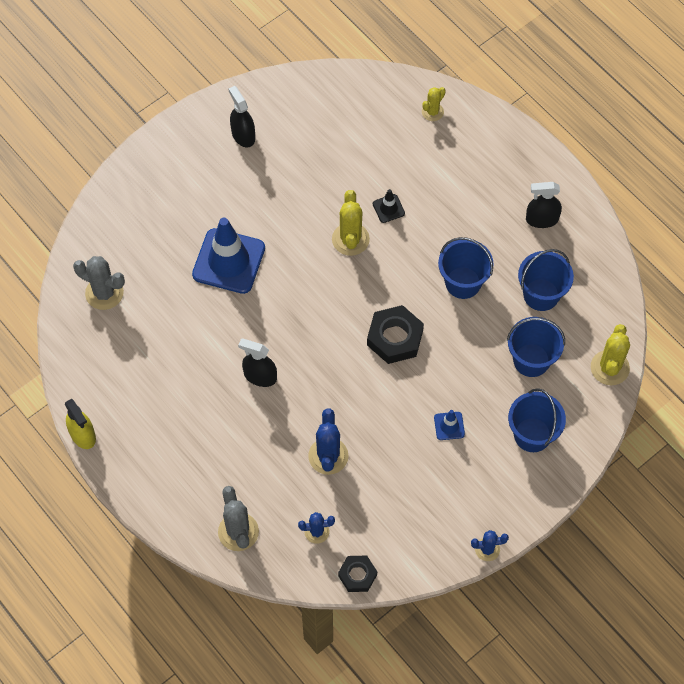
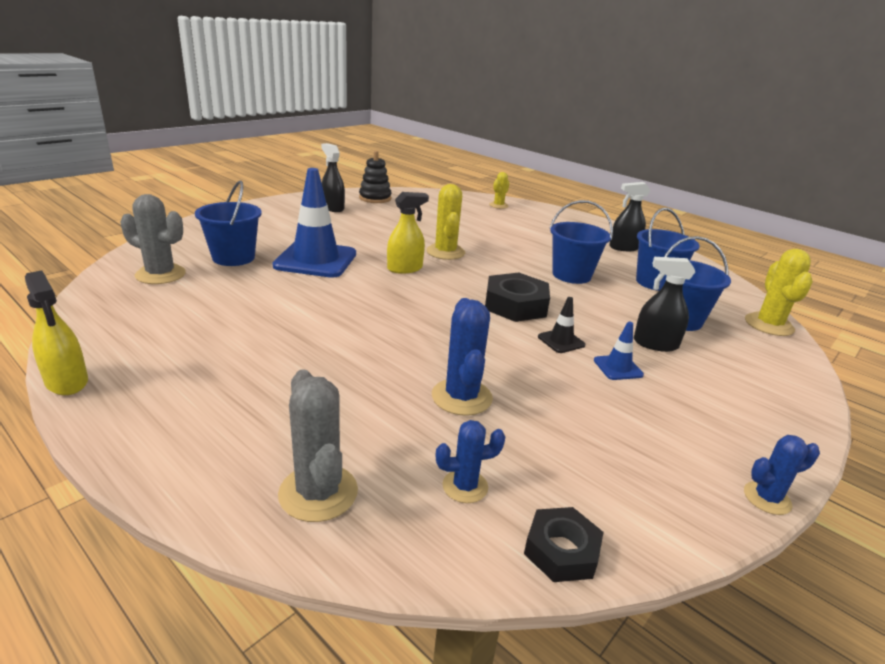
camera: 10 degrees left, 35 degrees down
(260, 376) = (353, 330): black spray bottle -> black spray bottle (655, 344)
(290, 102) = (375, 198): none -> black stacking toy
(308, 275) = (405, 268): none -> yellow spray bottle
(388, 208) = (478, 240): black traffic cone -> black traffic cone (561, 341)
(532, 435) = (729, 374): blue bucket -> blue bucket (233, 258)

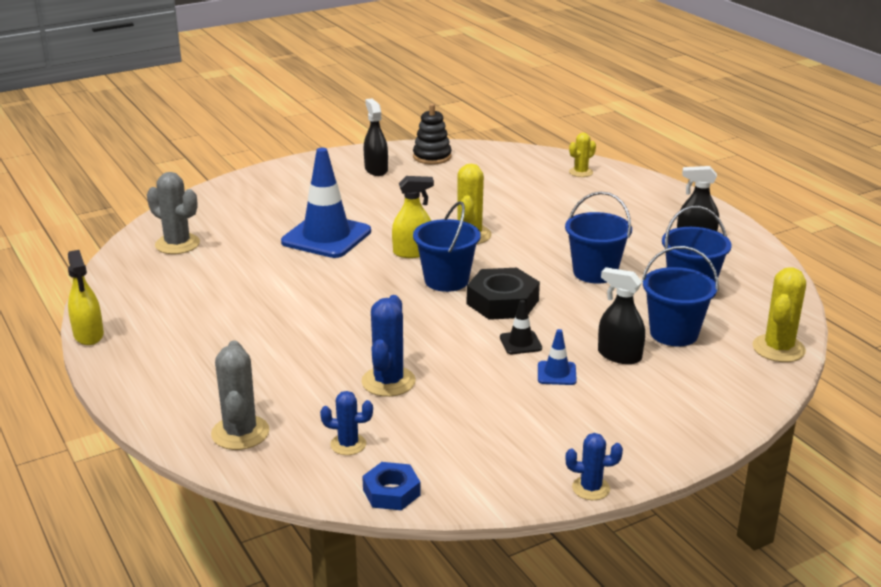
camera: 20 degrees right, 0 degrees up
(233, 258) = (248, 229): blue bucket -> blue bucket (446, 280)
(561, 550) = (391, 492): black nut -> blue nut

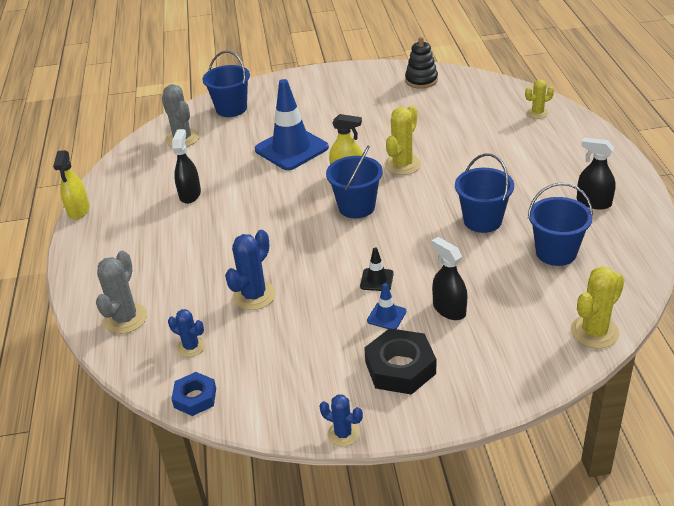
camera: 25 degrees right, 10 degrees up
(376, 170) = (369, 88): black spray bottle -> black spray bottle (190, 194)
(502, 302) = (387, 236): black nut -> black nut (400, 368)
(674, 333) = (510, 296): blue bucket -> blue bucket (231, 109)

